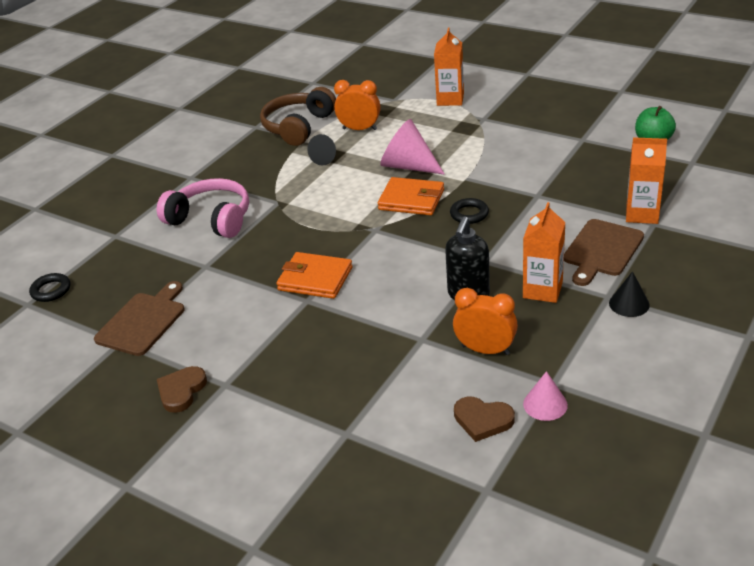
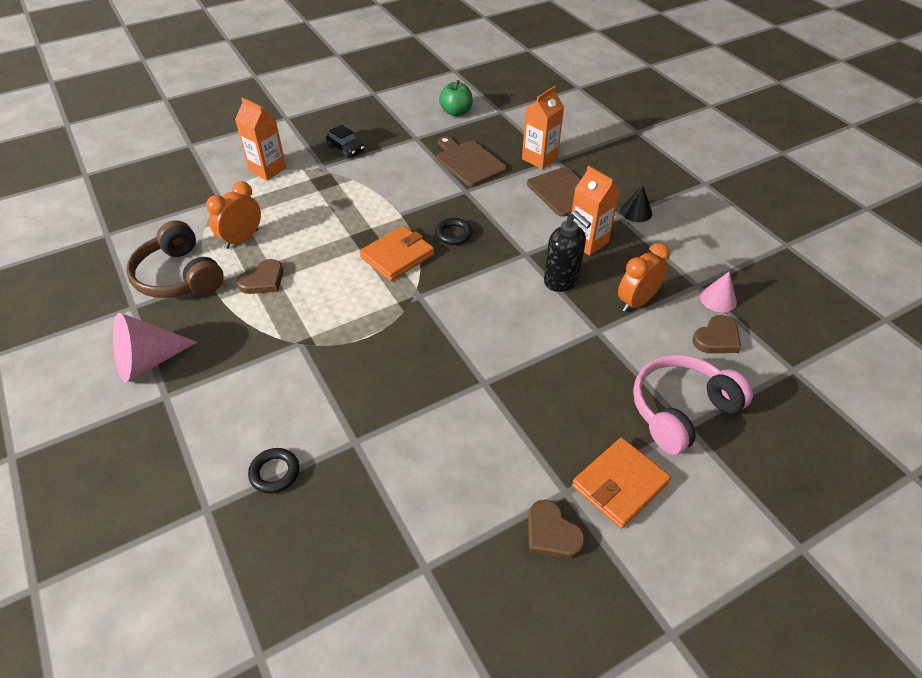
camera: 65 degrees left, 10 degrees up
(51, 290) = (256, 618): black ring -> black ring (275, 473)
(143, 321) = (406, 532): brown cutting board -> brown cutting board (469, 162)
(211, 219) = (272, 406): pink headphones -> pink headphones (681, 410)
(315, 279) = (456, 364): orange wallet -> orange wallet (619, 484)
(325, 158) = (263, 280): black cone -> brown heart
(408, 166) = (343, 236): pink cone -> pink cone (148, 361)
(520, 116) = (346, 149): none -> black car

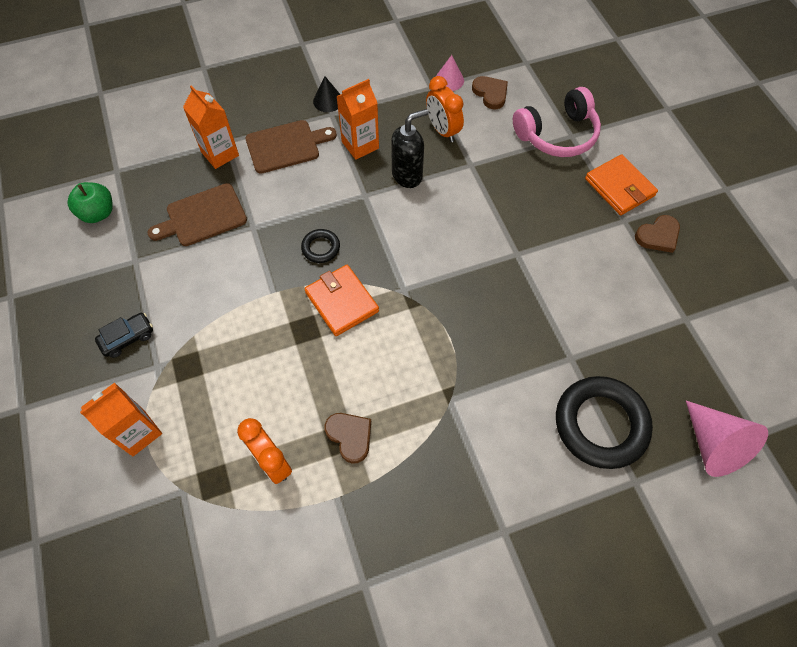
camera: 80 degrees left, 15 degrees up
(148, 361) = (454, 556): pink cone -> pink cone (713, 445)
(179, 276) = (322, 533): brown headphones -> none
(275, 473) = (600, 424): black ring -> black ring, size x2.13
(681, 410) = (557, 135): pink headphones -> pink headphones turned 90 degrees counterclockwise

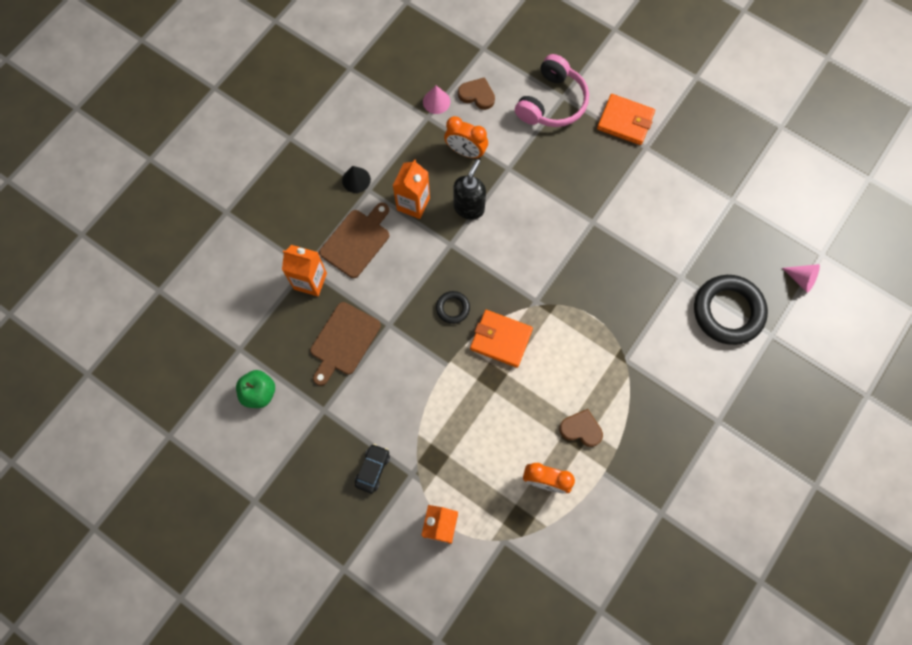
camera: 35 degrees left, 10 degrees up
(658, 236) = (675, 145): brown heart -> none
(713, 445) = (801, 279): pink cone -> pink cone, size x0.58

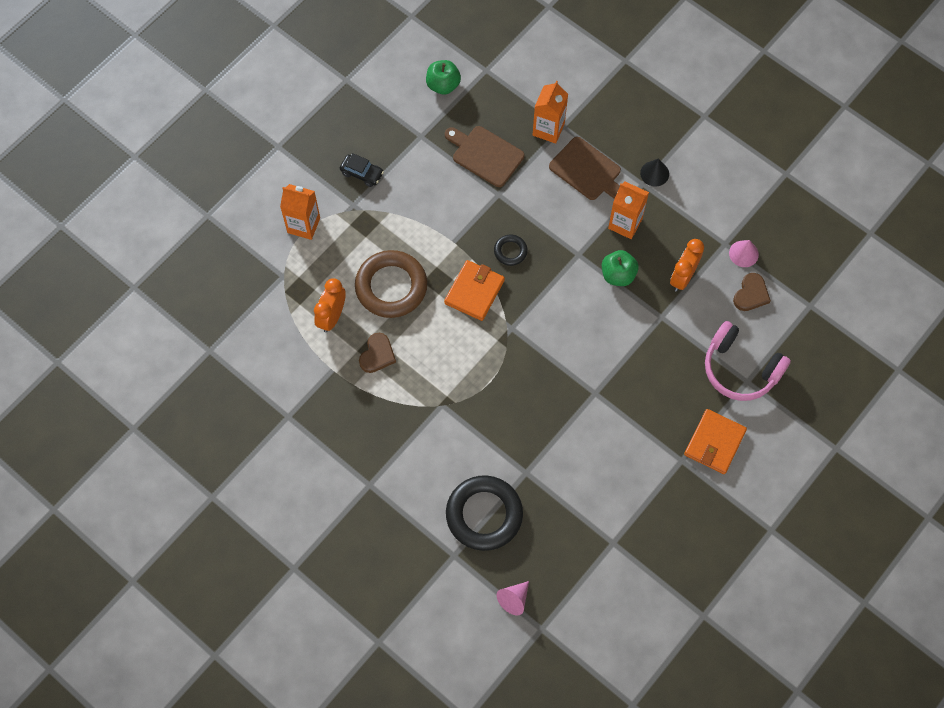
camera: 95 degrees right, 5 degrees down
(469, 207) = (618, 275): black soap dispenser -> green apple
(504, 423) = (391, 287): none -> brown ring

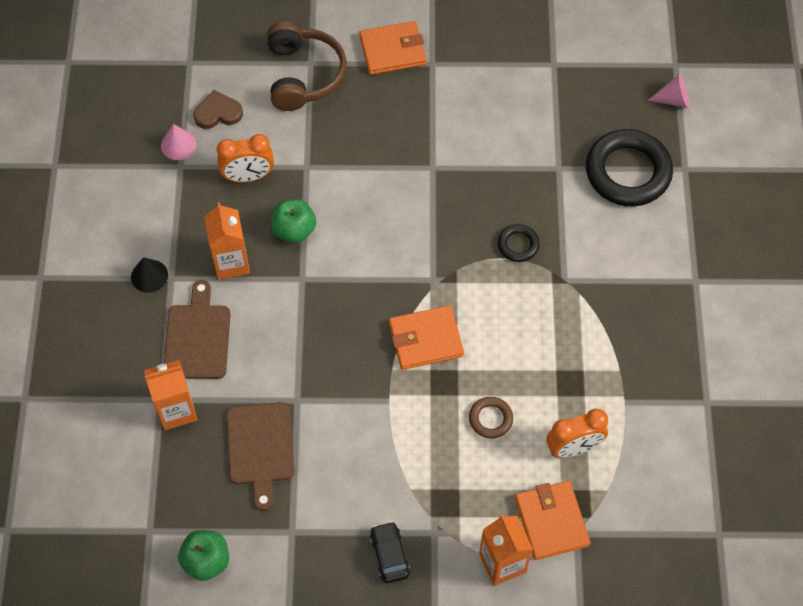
camera: 130 degrees left, 5 degrees down
(301, 269) = (551, 521): none -> orange wallet
(377, 355) = (571, 374): brown heart -> none
(391, 287) = (490, 419): brown ring -> brown ring, size x0.47
(510, 251) = (352, 340): black ring -> black ring (518, 245)
(740, 369) = (303, 75): pink headphones -> brown headphones

